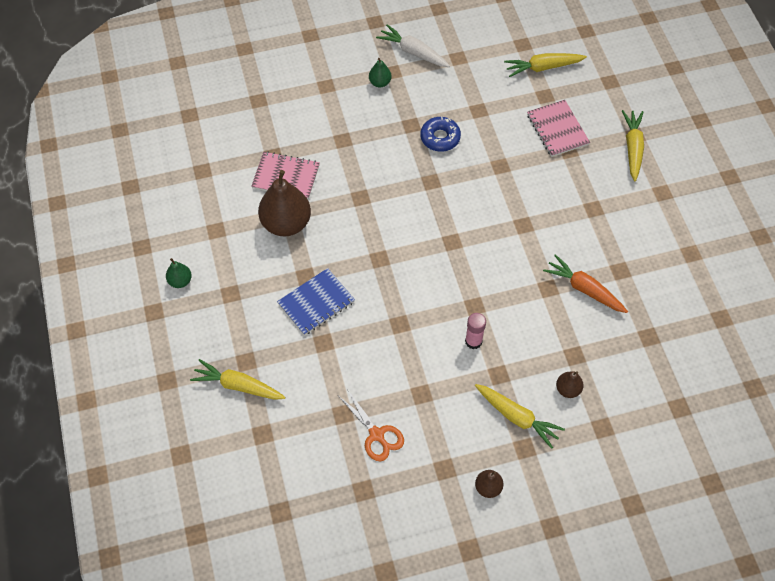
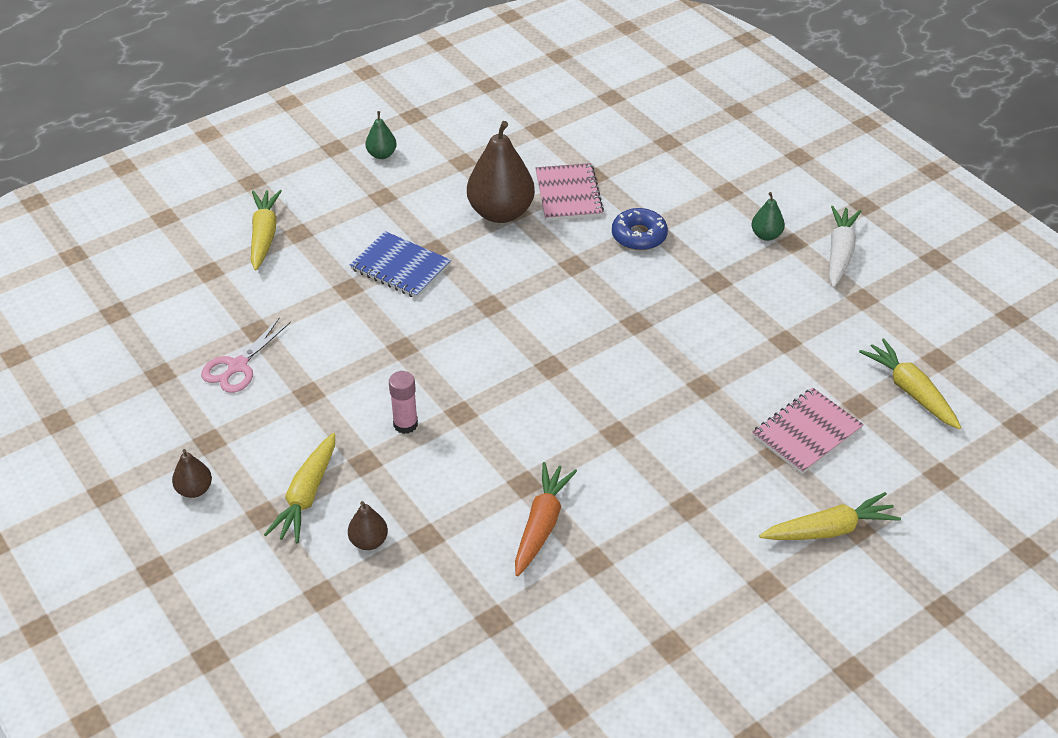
camera: 70 degrees right, 15 degrees down
(376, 434) = (238, 366): orange scissors -> pink scissors
(440, 138) = (713, 314): blue donut -> blue donut (639, 236)

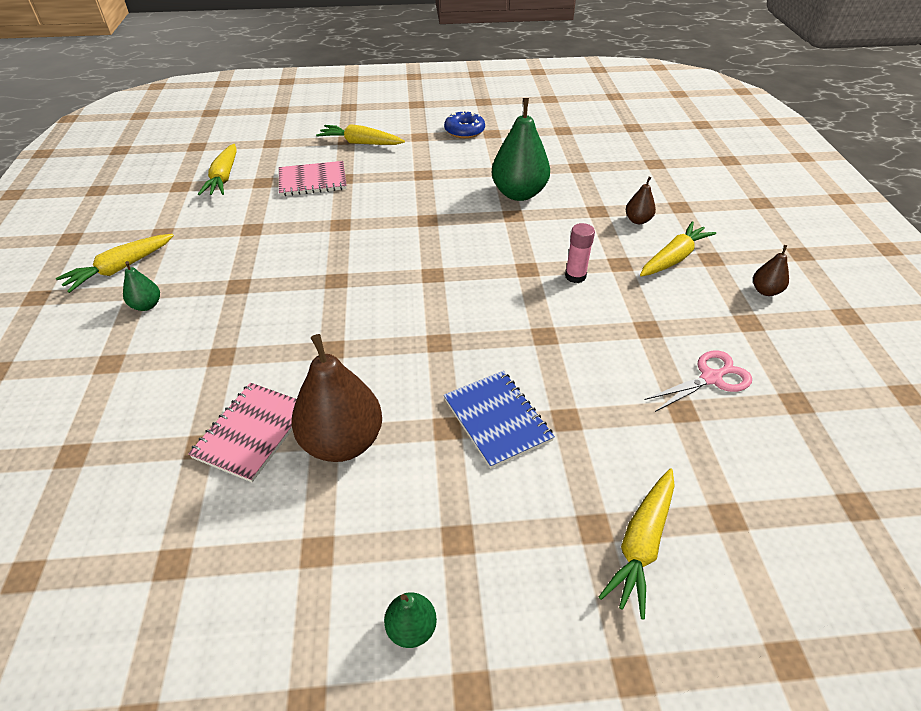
camera: 150 degrees left, 0 degrees up
(541, 524) = (519, 193): orange carrot -> green pear
(639, 236) = (244, 352): blue donut -> blue donut (464, 131)
(839, 253) = (120, 269): white carrot -> yellow carrot

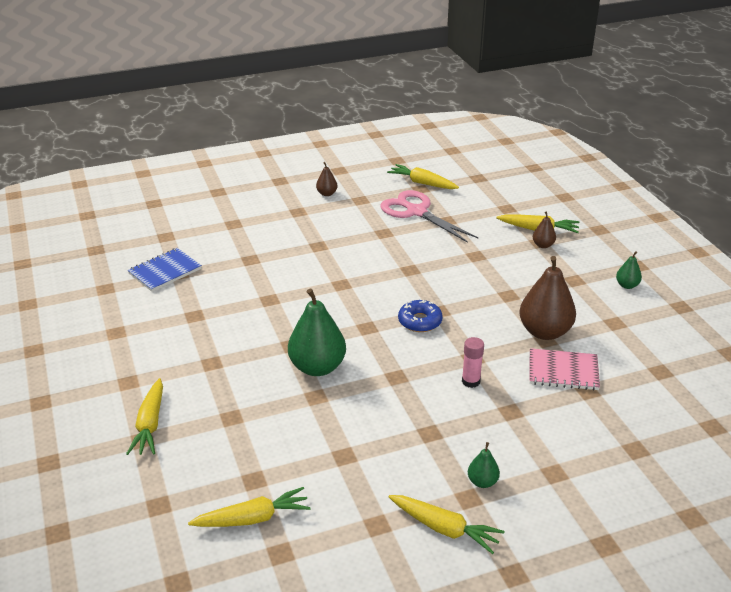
camera: 105 degrees left, 10 degrees down
(312, 181) = (242, 439): pink notebook -> none
(464, 131) = (112, 351): blue donut -> blue donut (420, 321)
(497, 419) = (491, 278): blue notebook -> blue notebook (165, 271)
(519, 193) = (234, 300): green pear -> green pear (317, 367)
(575, 276) = (341, 263): pink glue stick -> pink glue stick (471, 381)
(637, 220) = (259, 241): brown pear -> brown pear (543, 245)
(673, 258) = (303, 225): yellow carrot -> yellow carrot (422, 183)
(711, 378) = (416, 212): pink scissors -> pink scissors, size x1.62

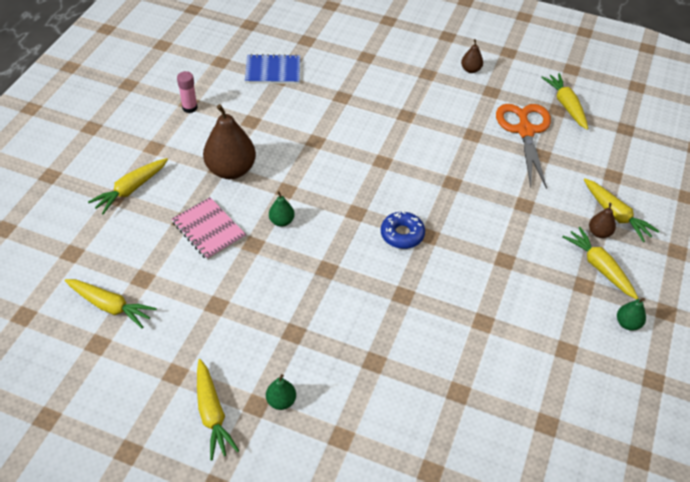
camera: 40 degrees right, 15 degrees up
(317, 367) = (281, 221): green pear -> green pear, size x0.48
(416, 212) = (525, 131): pink scissors -> orange scissors
(471, 381) = (376, 314): pink glue stick -> pink glue stick (190, 108)
(544, 332) = (492, 314): brown pear -> brown pear (231, 170)
(563, 371) = (460, 360): pink notebook -> pink notebook (208, 230)
(569, 264) = (599, 267): none -> yellow carrot

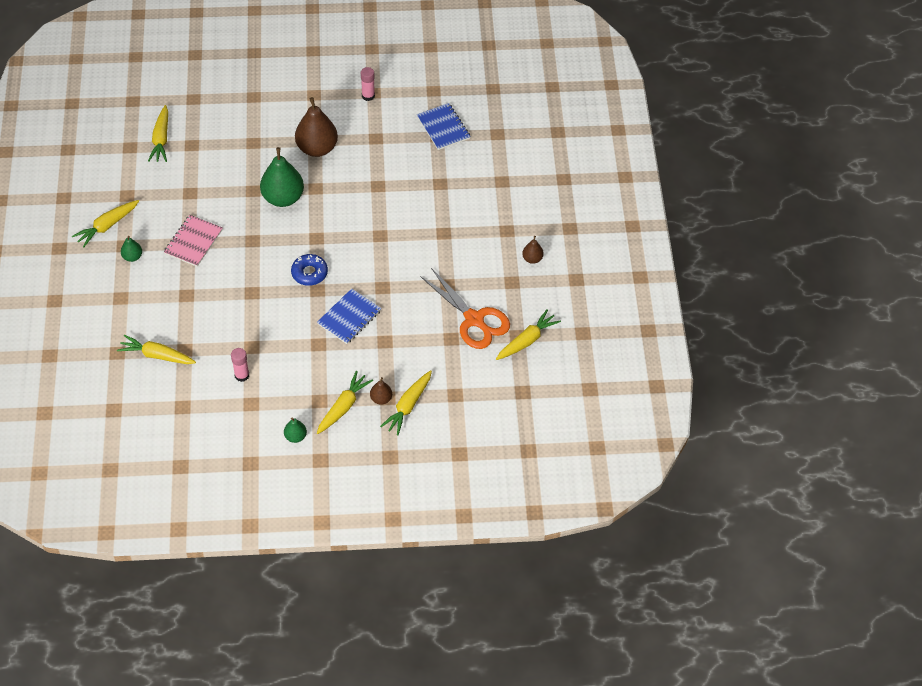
camera: 65 degrees right, 5 degrees up
(131, 190) = (265, 102): yellow carrot -> yellow carrot (157, 355)
(208, 230) = (252, 160): pink notebook -> pink notebook (193, 242)
(281, 221) = (283, 198): green pear -> green pear, size x2.09
(480, 222) = (349, 317): none -> blue notebook
(521, 345) = (242, 375): none -> pink glue stick
(525, 131) = (474, 319): orange scissors -> orange scissors turned 75 degrees clockwise

